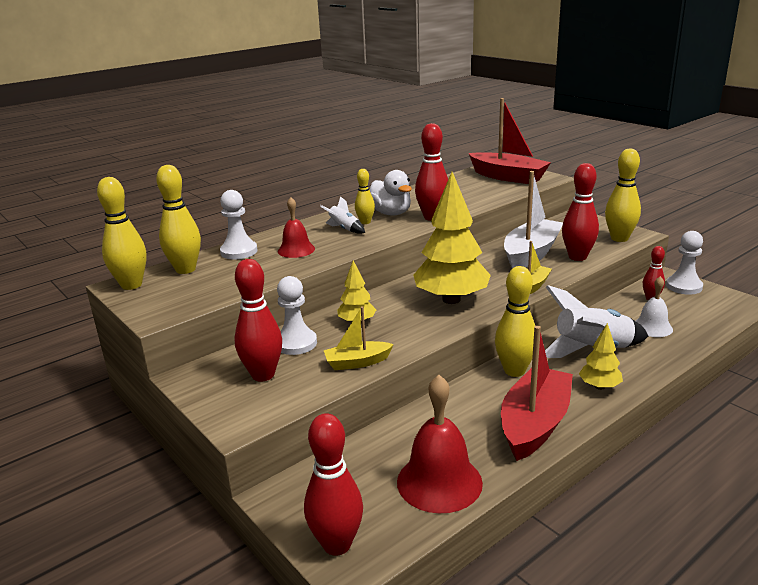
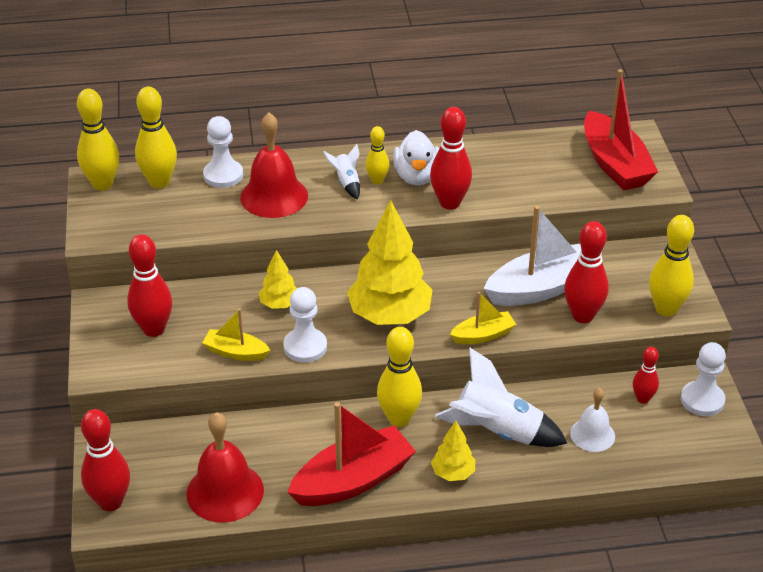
camera: 30 degrees right, 15 degrees up
(296, 250) = (274, 196): red bell -> red bell, size x1.65
(296, 343) = (208, 306): white pawn -> white pawn (305, 347)

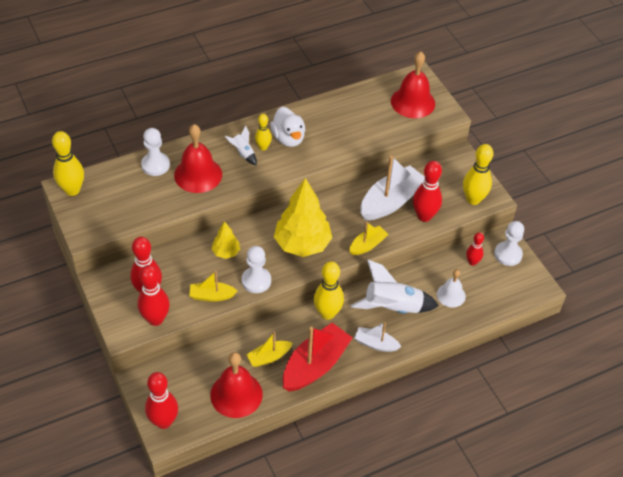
camera: 20 degrees left, 10 degrees up
(159, 182) = (112, 180): yellow bowling pin -> none
(291, 455) = (269, 357): none -> yellow boat
(450, 203) = (318, 155): red bowling pin -> red bowling pin (155, 319)
(453, 473) = (376, 344): yellow tree -> white boat
(614, 164) = (413, 102): red boat -> red bell

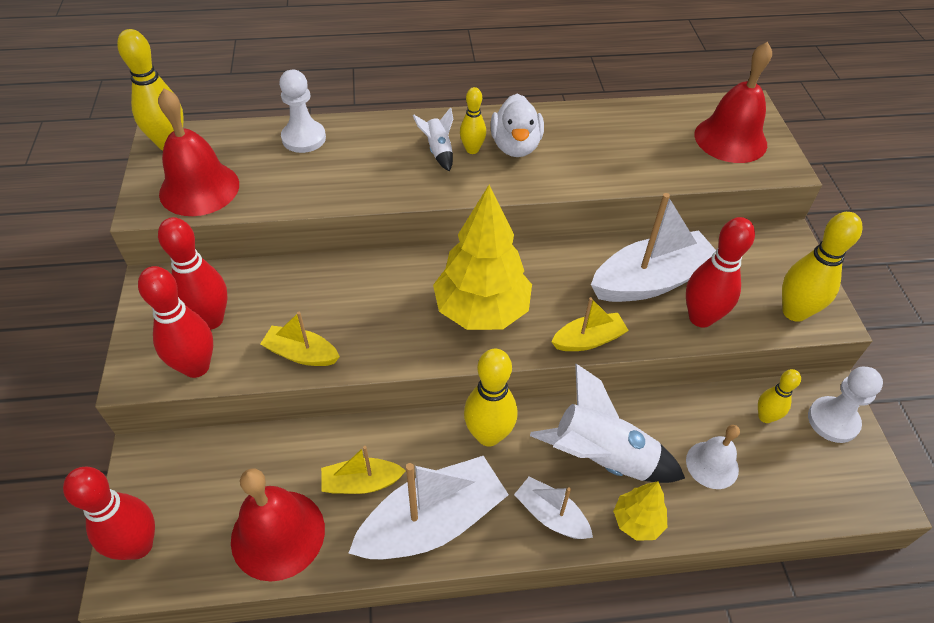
camera: 20 degrees right, 0 degrees up
(198, 174) = (357, 164): red bell -> red bell (199, 188)
(226, 252) = (357, 292): yellow tree -> yellow tree (637, 521)
(256, 281) = (382, 349): white pawn -> none
(315, 365) = (432, 522): red boat -> white boat
(472, 262) = (765, 417): red bowling pin -> yellow bowling pin

